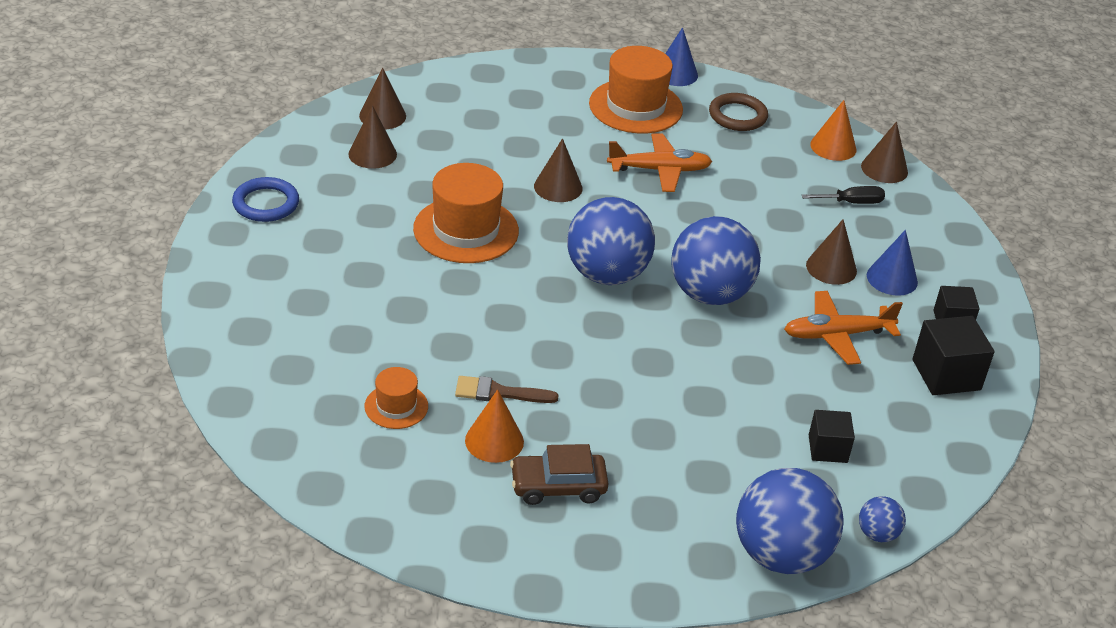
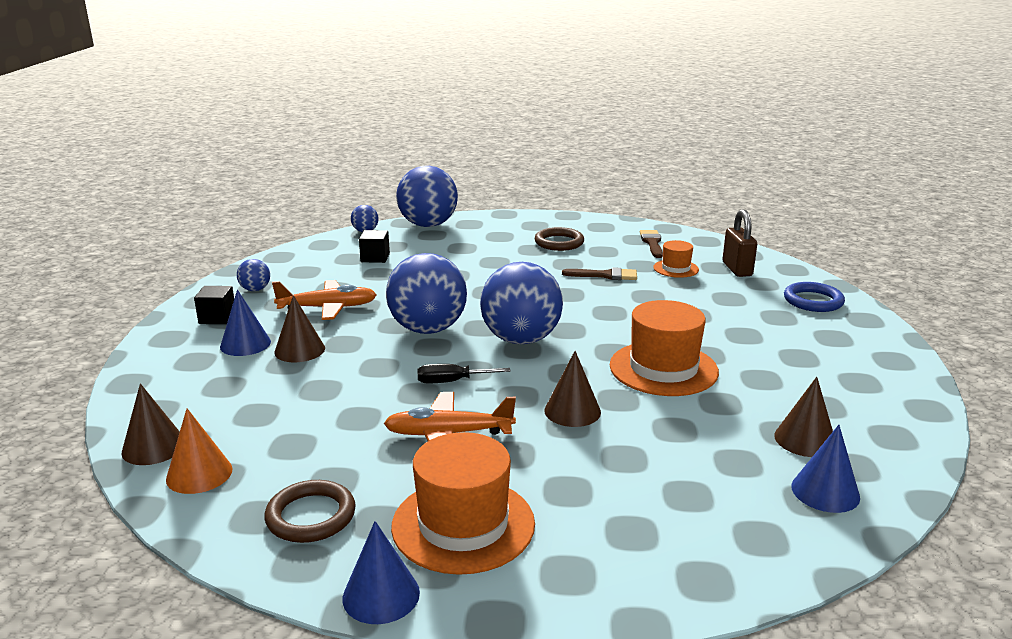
camera: 175 degrees left, 15 degrees down
(266, 203) = (881, 384): blue ring -> blue ring (813, 301)
(310, 402) = (737, 269): none -> brown padlock
(382, 116) = (825, 491): brown cone -> blue cone
(410, 482) = (652, 243): none -> brown brush
(494, 441) = (603, 257): orange cone -> none
(558, 486) = (559, 242): brown car -> brown ring
(852, 202) = (230, 407): black screwdriver -> black screwdriver (451, 381)
(946, 375) = (255, 289): black cube -> blue ball

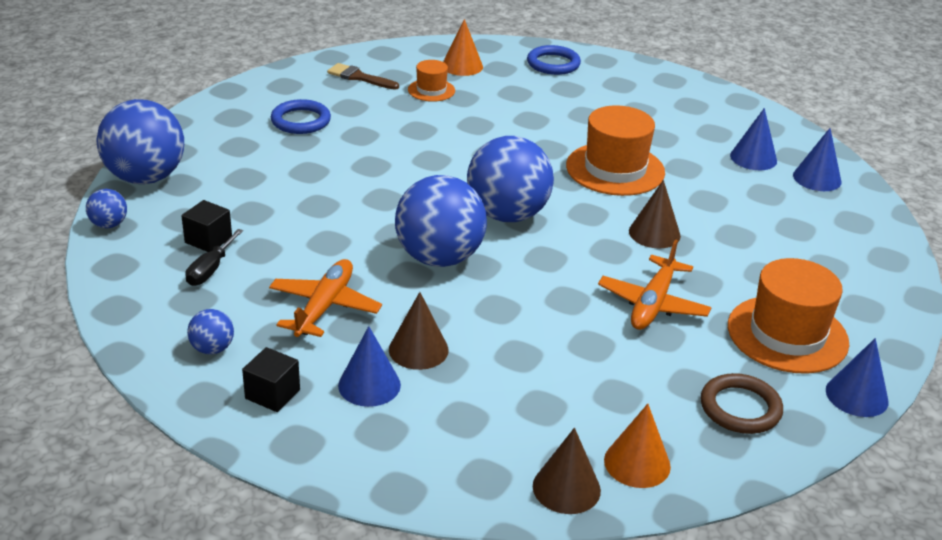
camera: 65 degrees left, 10 degrees up
(451, 381) = (561, 276): black screwdriver -> black screwdriver (210, 270)
(559, 242) = (301, 121): brown ring -> blue ring
(605, 275) = (410, 127): brown brush -> none
(737, 269) = (462, 66): brown padlock -> orange cone
(805, 439) = (753, 158): brown cone -> blue cone

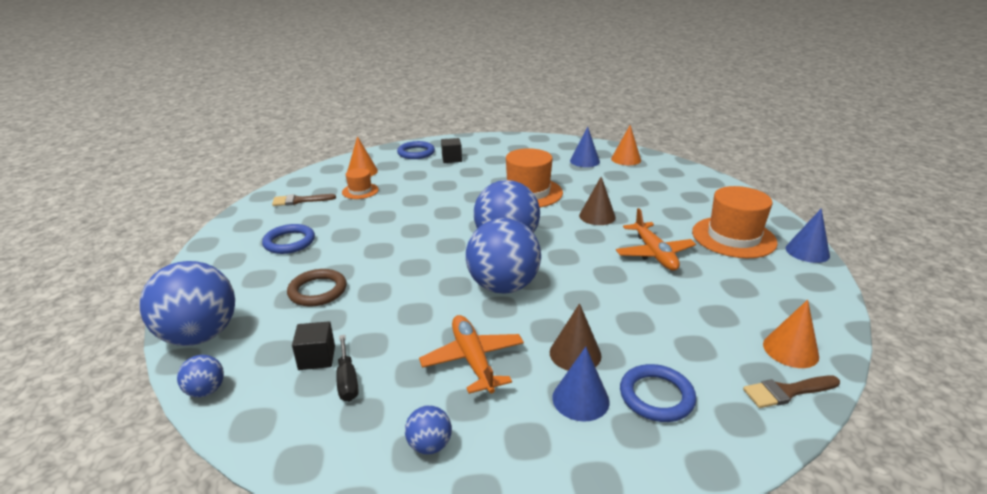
camera: 35 degrees left, 5 degrees down
(272, 394) = (525, 452): black cube -> black cube (451, 159)
(437, 420) = (656, 396): none -> blue ring
(566, 488) = (787, 392): brown cone -> brown brush
(740, 408) = (778, 287): brown ring -> brown ring (317, 291)
(817, 178) = (626, 159): blue cone -> orange cone

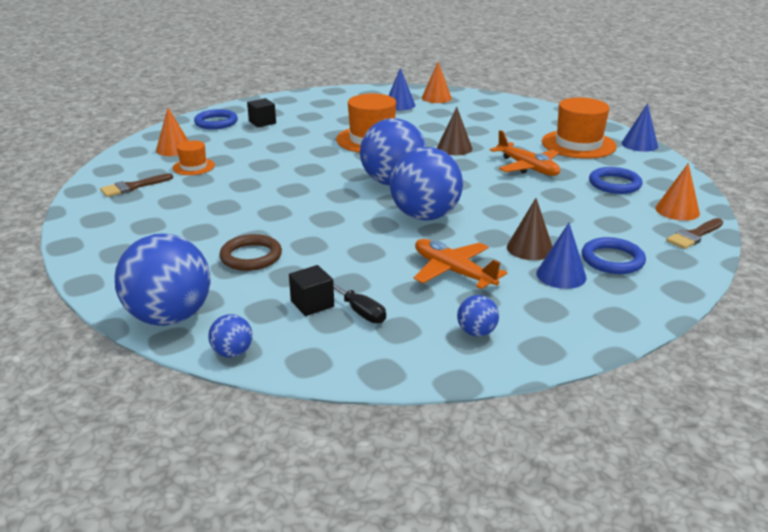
camera: 25 degrees left, 0 degrees up
(289, 242) = (168, 224): blue ring -> blue ring (614, 184)

